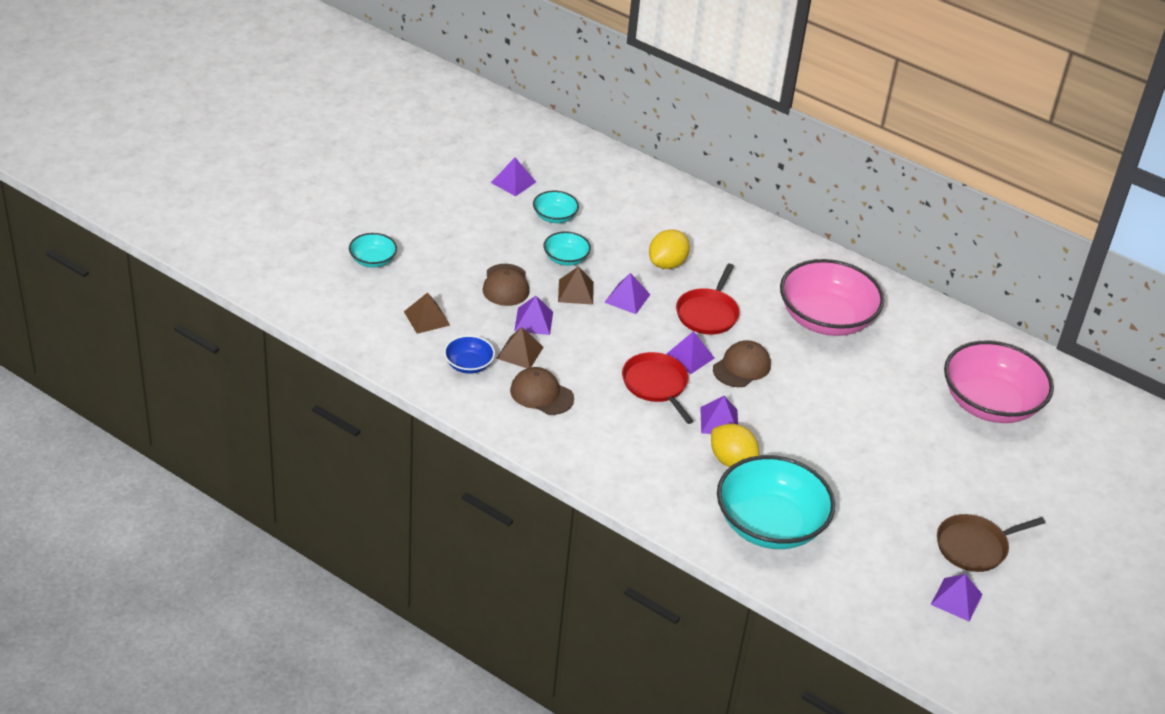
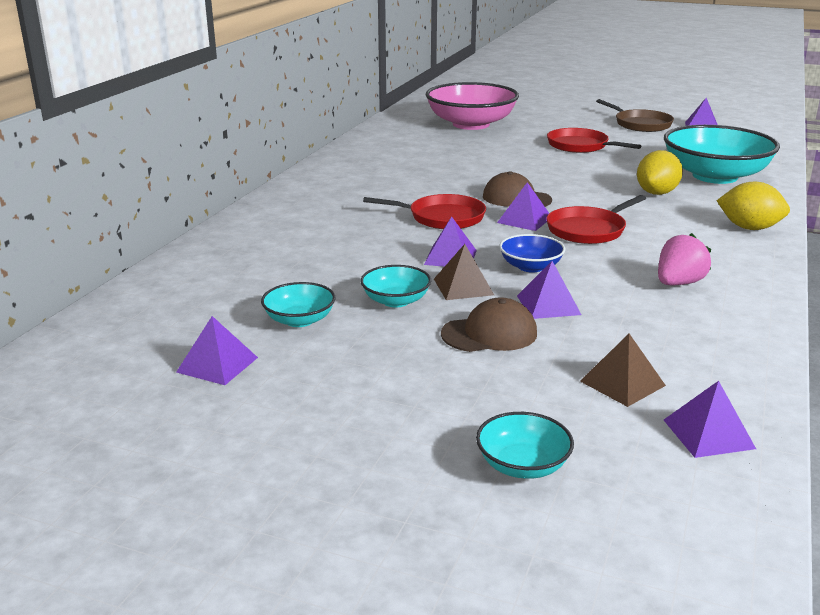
camera: 100 degrees left, 15 degrees down
(468, 364) = (683, 335): blue bowl -> blue bowl (530, 267)
(520, 352) = (619, 305): brown pyramid -> none
(541, 394) = (678, 283): brown cap -> pink strawberry
(667, 264) = (365, 243): yellow lemon -> yellow lemon (749, 228)
(719, 421) = (608, 201): purple pyramid -> purple pyramid (708, 434)
(826, 319) = (406, 173): pink bowl -> none
(893, 462) = (580, 146): none -> red pan

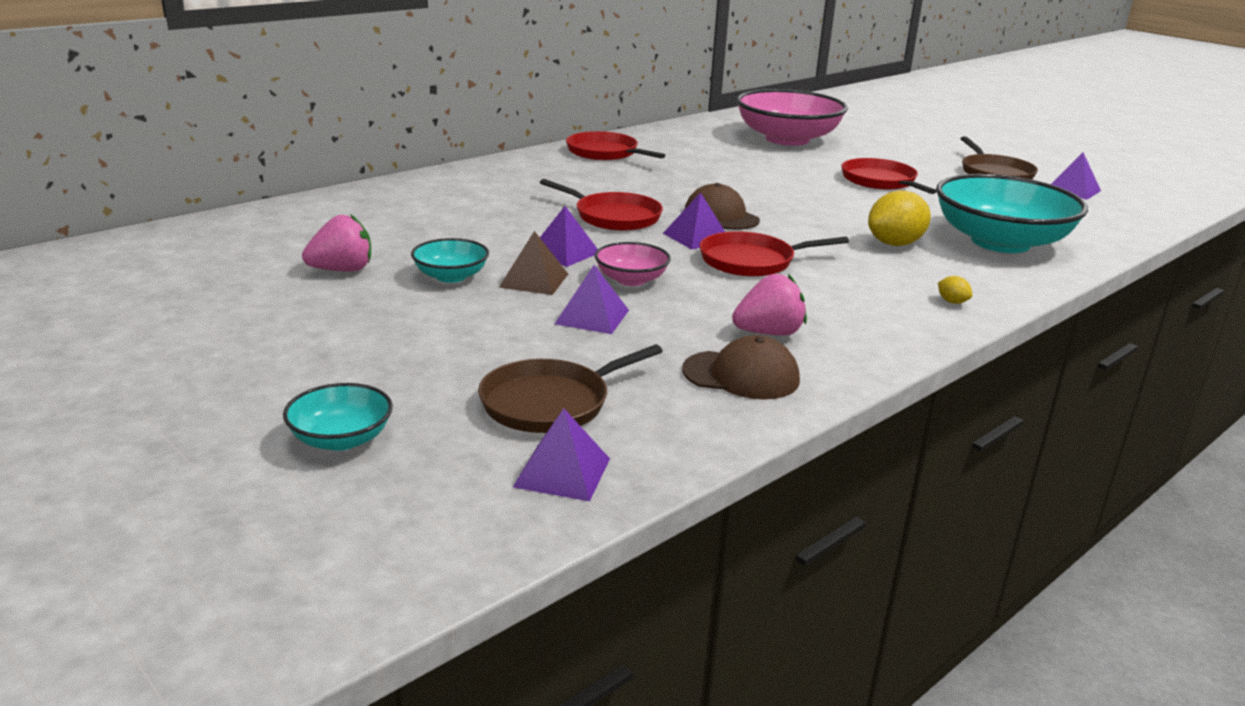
camera: 25 degrees right, 0 degrees up
(217, 364) = (223, 286): purple pyramid -> none
(299, 320) = (342, 270): turquoise bowl -> pink strawberry
(355, 163) = (604, 153): none -> red pan
(489, 333) = (492, 325): brown cap -> brown cap (741, 375)
(530, 267) = (631, 279): blue bowl -> pink bowl
(622, 383) = (550, 403): brown pyramid -> brown pan
(749, 228) = (952, 302): yellow lemon -> yellow lemon, size x0.44

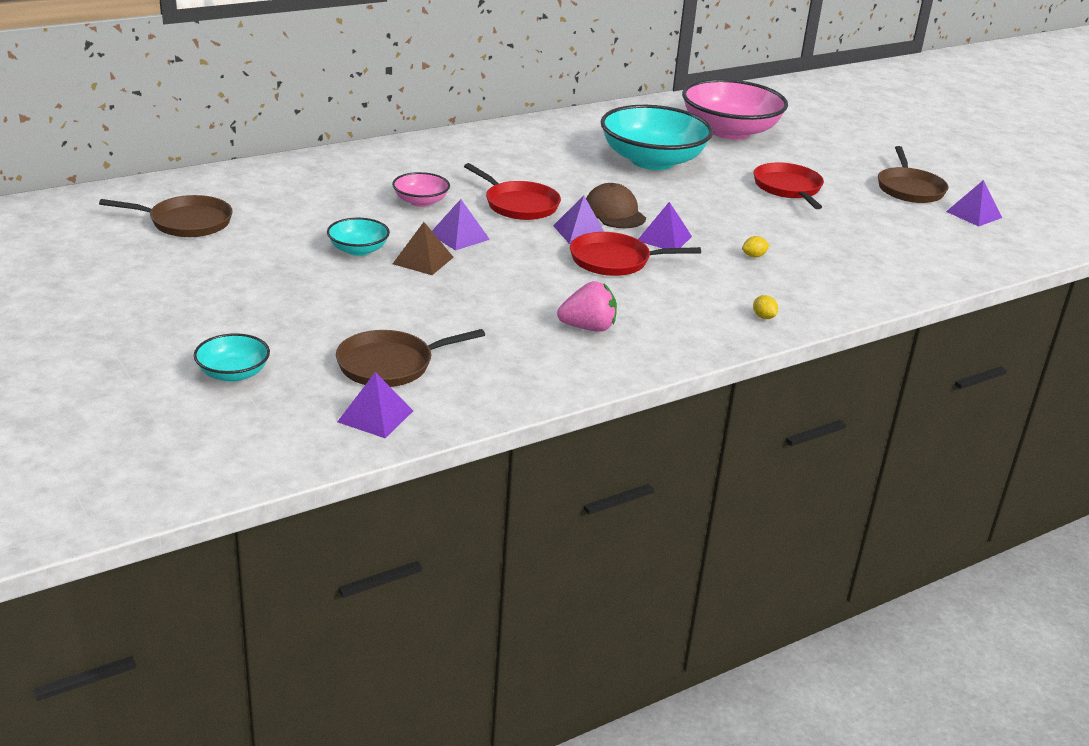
camera: 10 degrees right, 5 degrees up
(224, 265) = (187, 222): none -> brown pan
(342, 270) = (275, 236): pink strawberry -> none
(592, 317) = (454, 298): purple pyramid -> purple pyramid (664, 238)
(604, 153) = (545, 134): red pan -> none
(631, 279) = (502, 268): pink bowl -> pink bowl (421, 201)
(741, 375) = (545, 360): brown cap -> none
(895, 244) = (754, 256): yellow lemon -> yellow lemon, size x0.44
(1000, 242) = (854, 264): turquoise bowl -> turquoise bowl (652, 161)

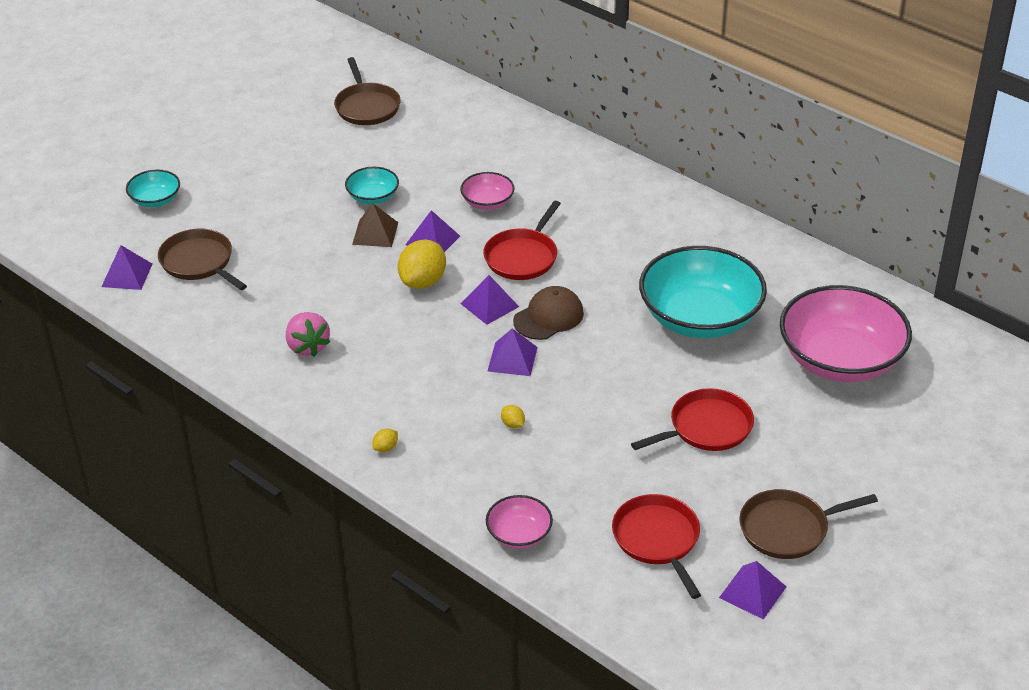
camera: 75 degrees right, 10 degrees up
(522, 253) = (423, 281): none -> yellow lemon
(614, 260) = (443, 337): red pan -> red pan (657, 539)
(895, 282) = (519, 534): none -> pink bowl

